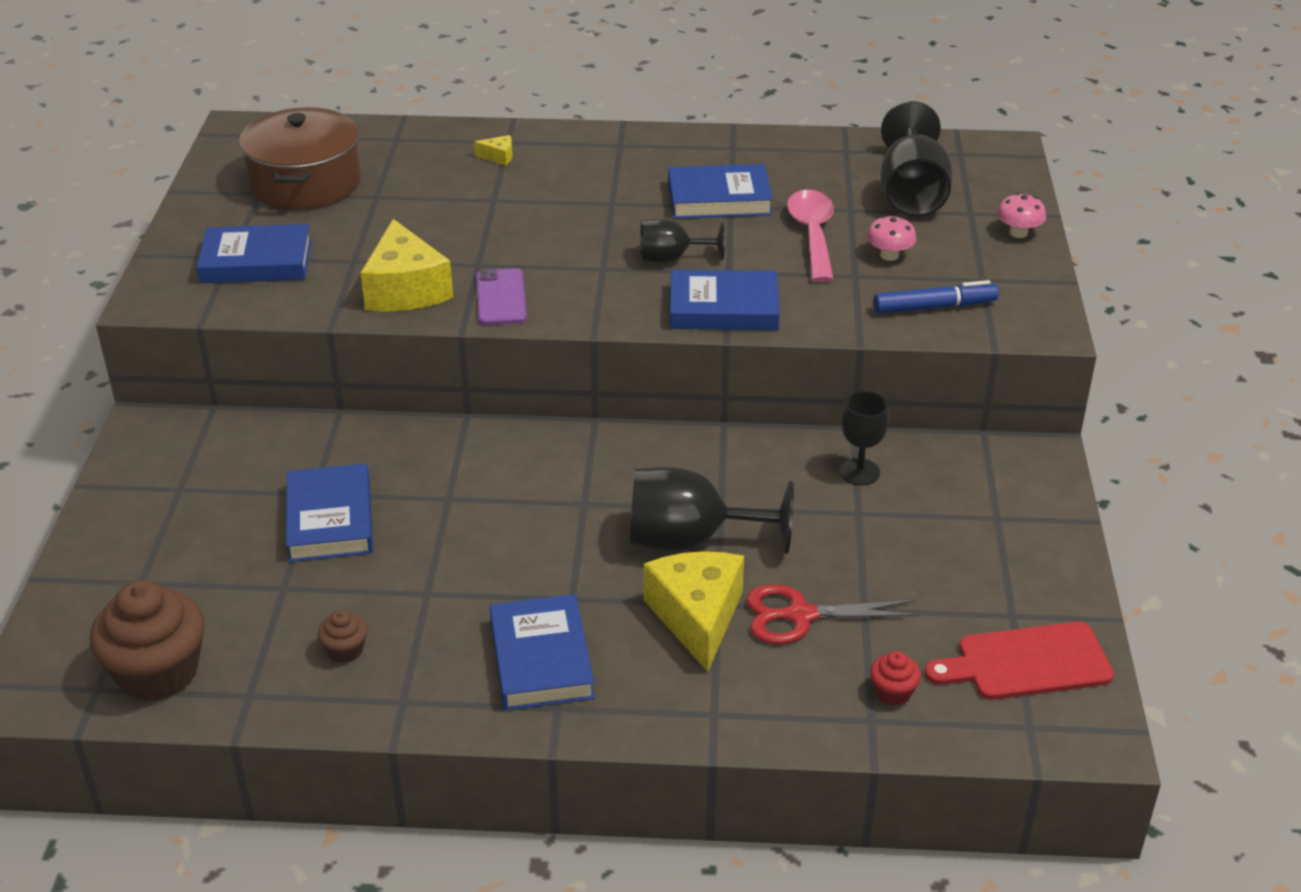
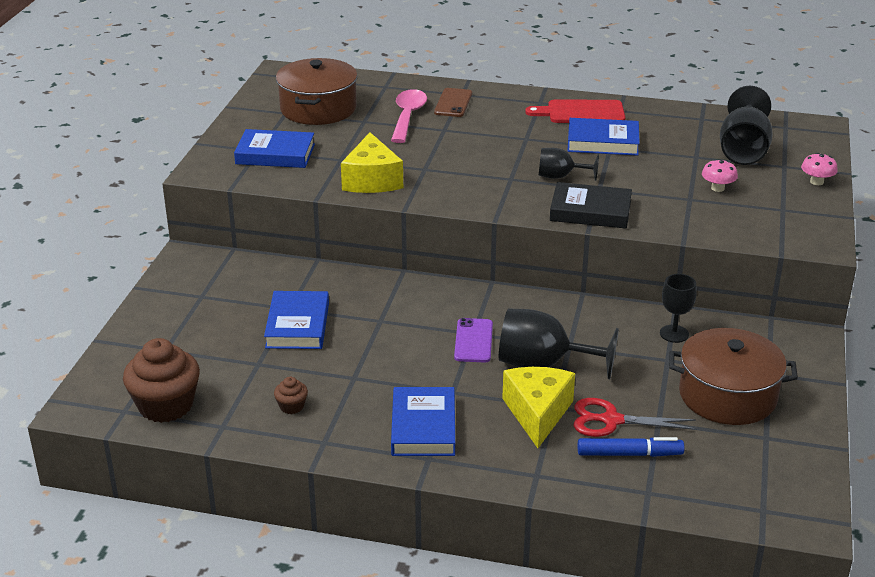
camera: 10 degrees right, 5 degrees down
(498, 157) = (453, 103): yellow cheese -> brown phone
(501, 297) = (436, 191): purple phone -> purple phone (473, 341)
(723, 308) = (590, 211): blue book -> black book
(812, 234) = (665, 170): pink spoon -> pink spoon (408, 116)
(893, 692) = (667, 476): red cupcake -> none
(934, 307) = (743, 224): blue marker -> blue marker (629, 454)
(949, 557) = (727, 395): none -> brown pot
(1026, 663) = (769, 469): red cutting board -> red cutting board (581, 112)

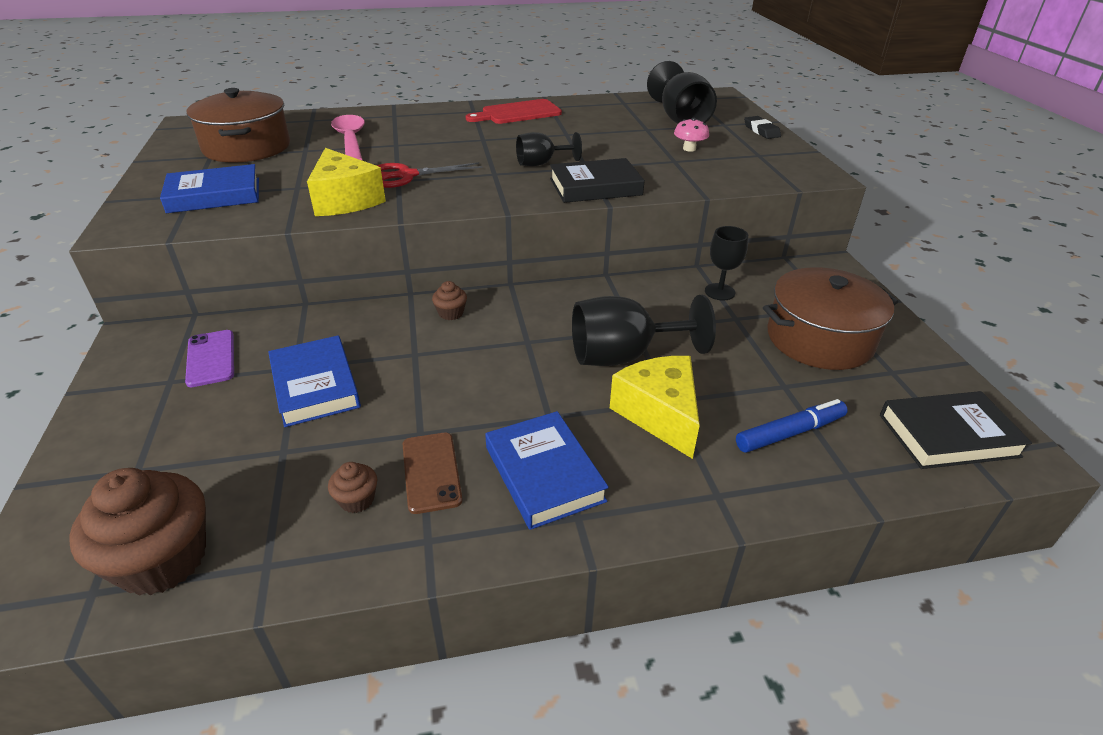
camera: 25 degrees left, 5 degrees up
(426, 295) = (451, 313): none -> brown cupcake
(453, 103) = (390, 123): brown phone -> brown phone (431, 472)
(473, 341) = (533, 350): purple phone -> purple phone (211, 358)
(602, 142) = (556, 131): blue book -> none
(611, 420) = (739, 399): red scissors -> red scissors (407, 175)
(760, 493) = (948, 435): none -> black book
(816, 182) = (761, 131): pink mushroom -> black eraser

